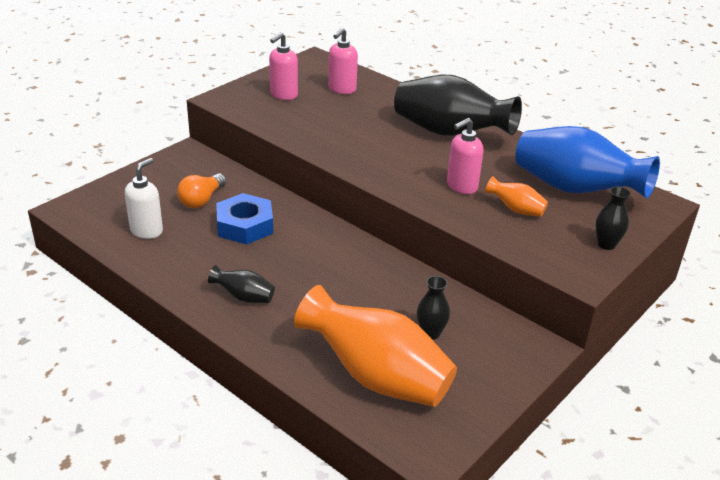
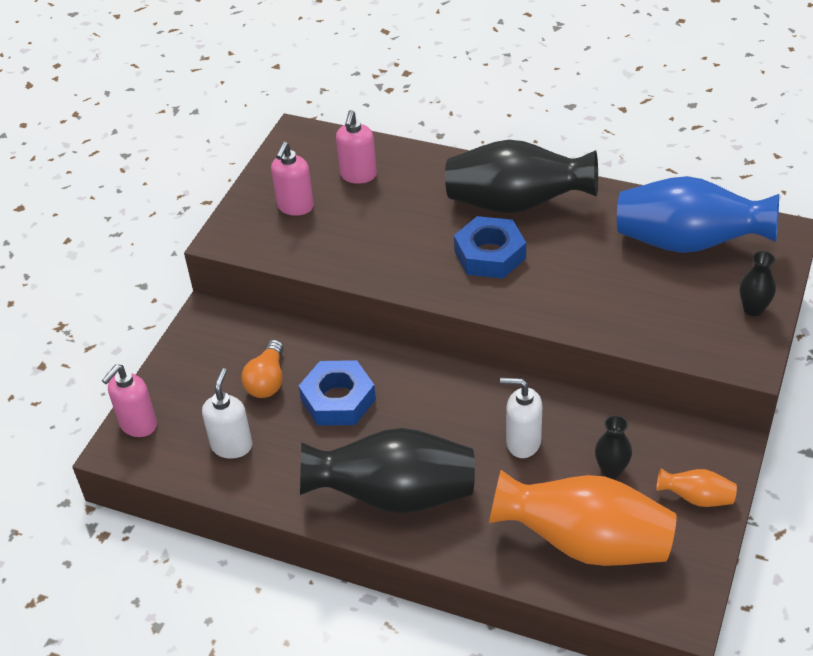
camera: 15 degrees left, 10 degrees up
(244, 297) = (394, 495): black vase -> black vase, size x2.28
(369, 293) = (523, 442): none -> white soap dispenser
(408, 156) = (490, 254): none -> blue nut
(461, 186) = (569, 280): pink soap dispenser -> pink soap dispenser (138, 425)
(516, 210) = (641, 293): orange vase -> orange vase (696, 498)

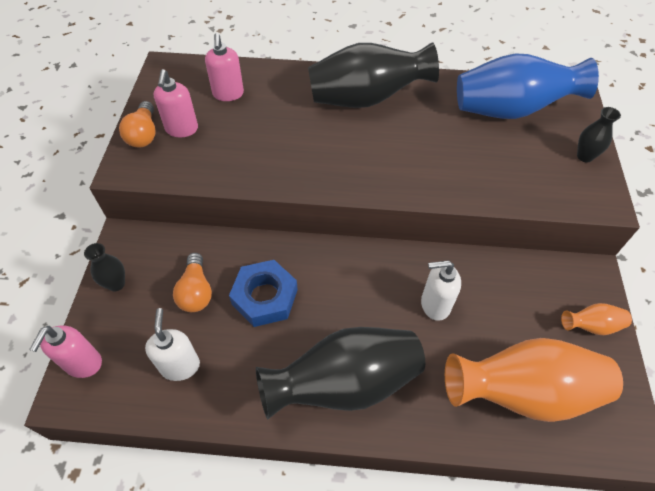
camera: 20 degrees left, 10 degrees up
(253, 206) = (144, 134): none -> orange light bulb
(490, 254) = (361, 145): blue nut -> none
(611, 470) = (515, 315): black vase -> black vase (116, 284)

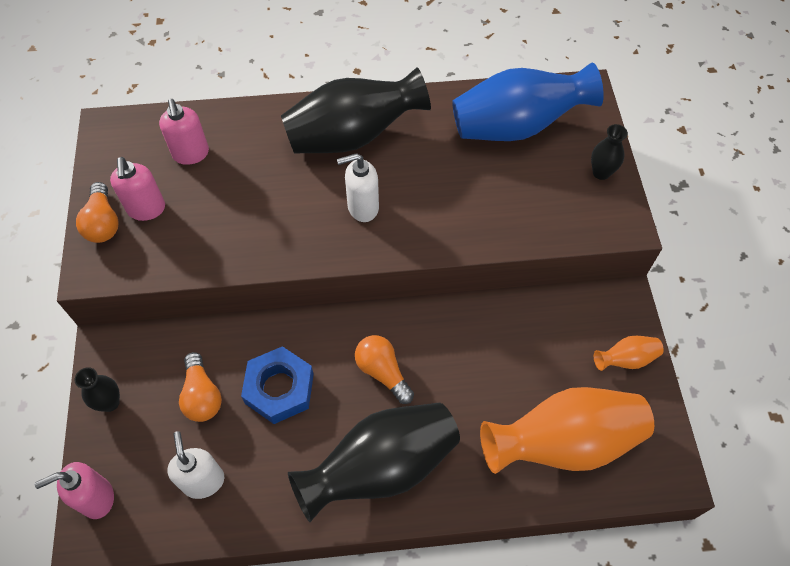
camera: 10 degrees left, 5 degrees up
(83, 364) = (96, 498): pink soap dispenser -> pink soap dispenser turned 60 degrees clockwise
(360, 299) = (382, 372): none -> orange light bulb
(434, 305) = (463, 365): white soap dispenser -> white soap dispenser (362, 207)

